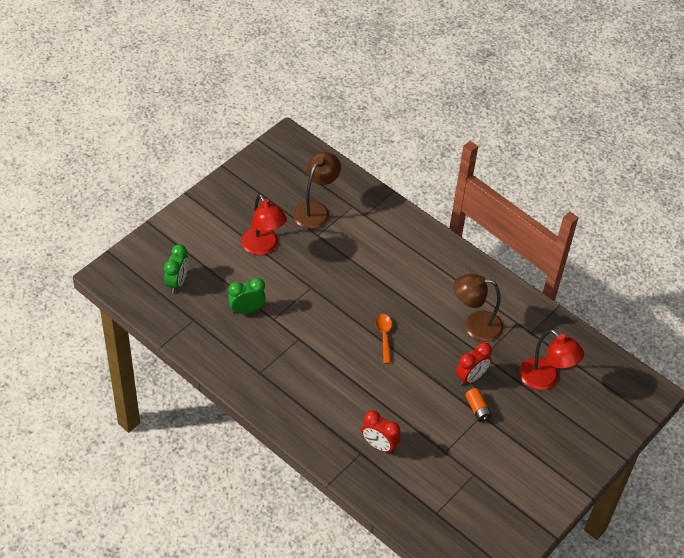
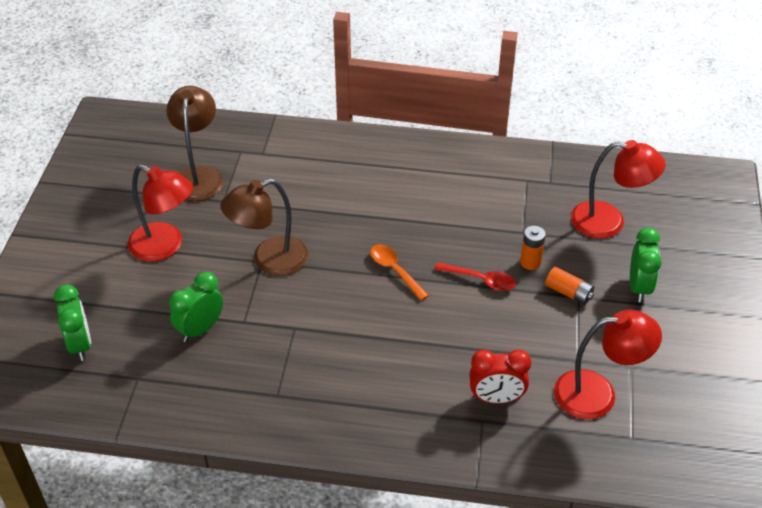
camera: 30 degrees left, 5 degrees down
(430, 371) = (481, 280): none -> red spoon
(440, 477) = (598, 394): none -> red lamp
(471, 377) = (530, 262): red clock -> orange battery
(475, 325) = (485, 206): brown lamp -> brown lamp (269, 260)
(524, 431) = (639, 287): none -> green clock

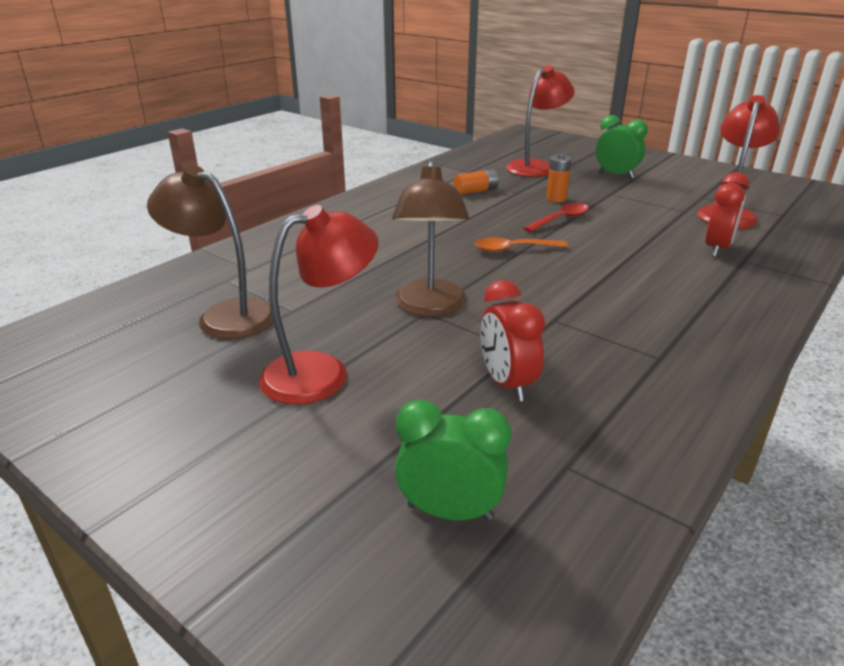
camera: 60 degrees left, 15 degrees down
(200, 329) = (507, 384): green clock -> red clock
(568, 292) = (603, 195): orange battery -> orange battery (475, 191)

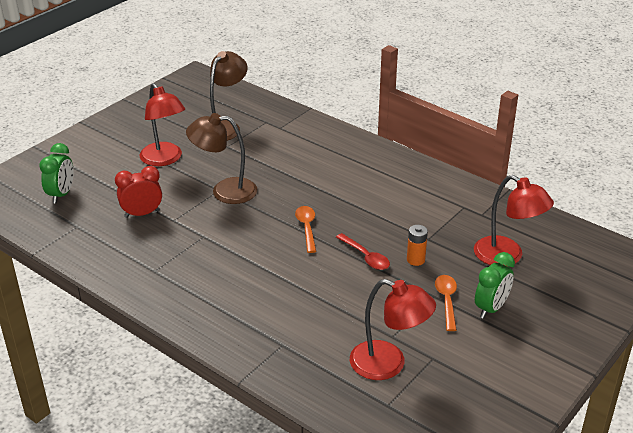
camera: 90 degrees right, 5 degrees up
(475, 191) = (428, 216): orange battery -> none
(615, 189) = (446, 301): none -> orange spoon
(717, 249) = (306, 335): red clock -> none

